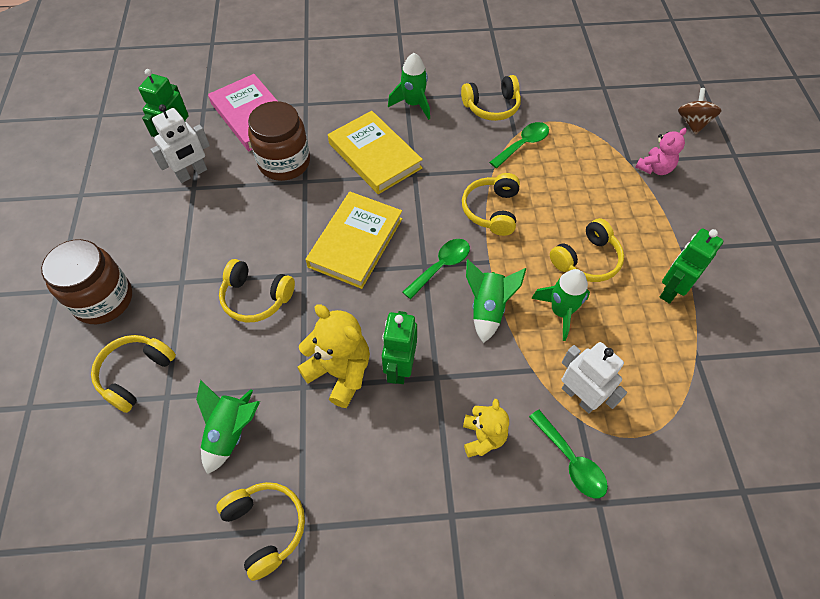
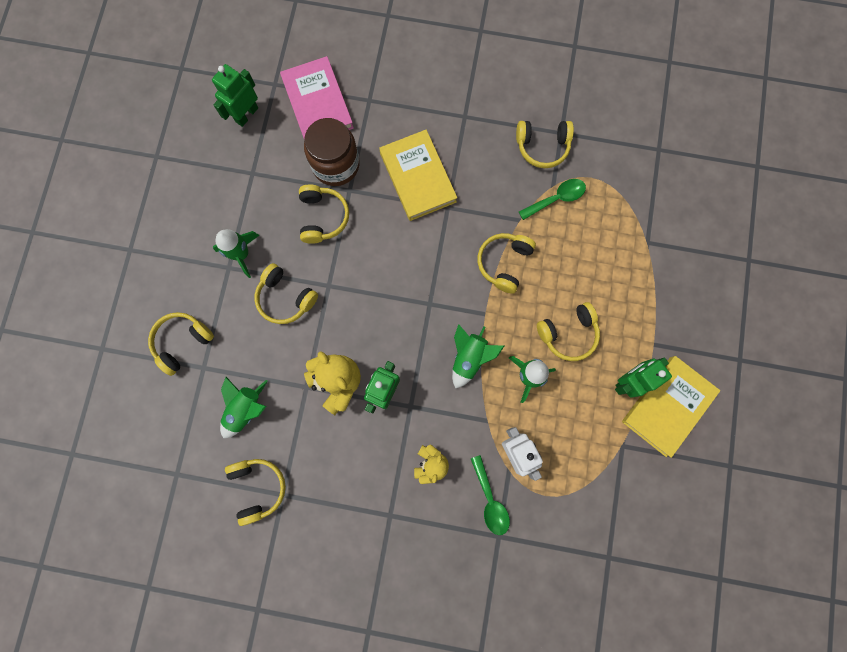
camera: 15 degrees right, 20 degrees up
(103, 299) = (165, 268): brown jar -> none
(192, 173) = (253, 157): white robot -> none
(281, 211) = (323, 217): none -> yellow headphones
(355, 242) = (378, 266): yellow book -> yellow book (667, 406)
(413, 104) = (469, 125): green rocket -> green rocket (241, 254)
(441, 266) = (443, 308): green spoon -> none
(654, 168) = (667, 256): pink teddy bear -> none
(693, 123) = (726, 213): brown spinning top -> none

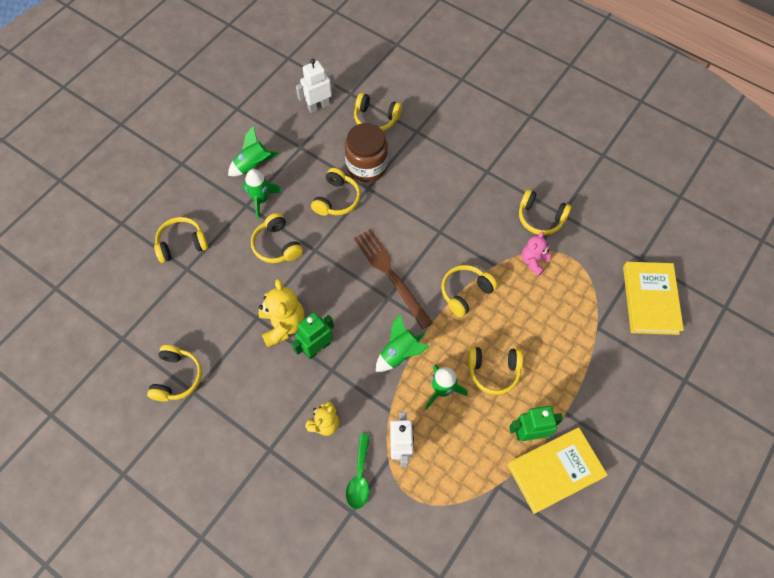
camera: 25 degrees right, 15 degrees down
(246, 114) = (318, 106): green robot -> white robot
(246, 409) = (201, 314): green rocket -> green rocket (253, 165)
(317, 103) = (376, 119): pink book -> yellow headphones
(418, 177) = (426, 200): yellow book -> yellow book (650, 300)
(420, 277) = (391, 275): none -> brown fork
(556, 199) = (533, 261): green spoon -> pink teddy bear

